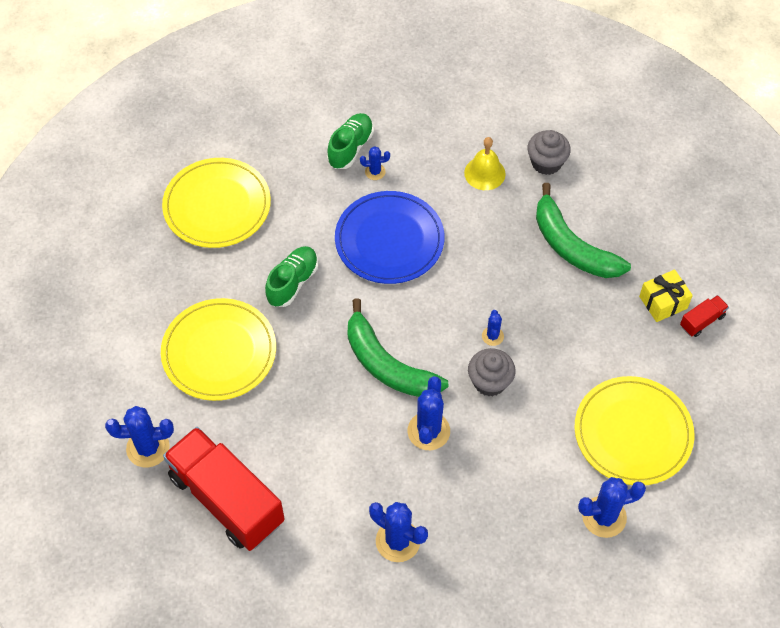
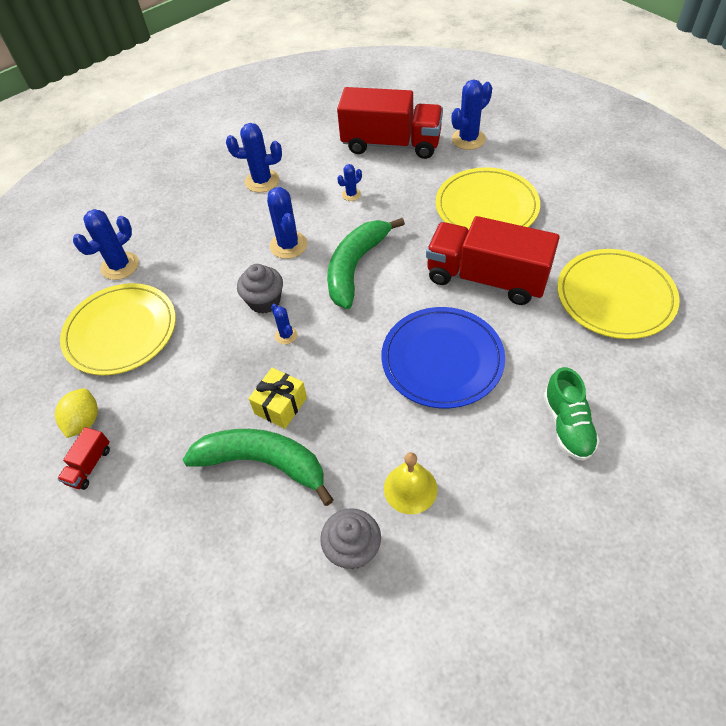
camera: 150 degrees right, 5 degrees down
(292, 282) = (486, 278): green shoe -> red truck
(375, 172) = (518, 415): blue cactus -> blue cactus (351, 194)
(387, 365) = (355, 267): green banana -> green banana turned 75 degrees counterclockwise
(663, 302) = (138, 461): yellow gift -> yellow gift (280, 405)
(695, 361) = (84, 421): none -> yellow lemon

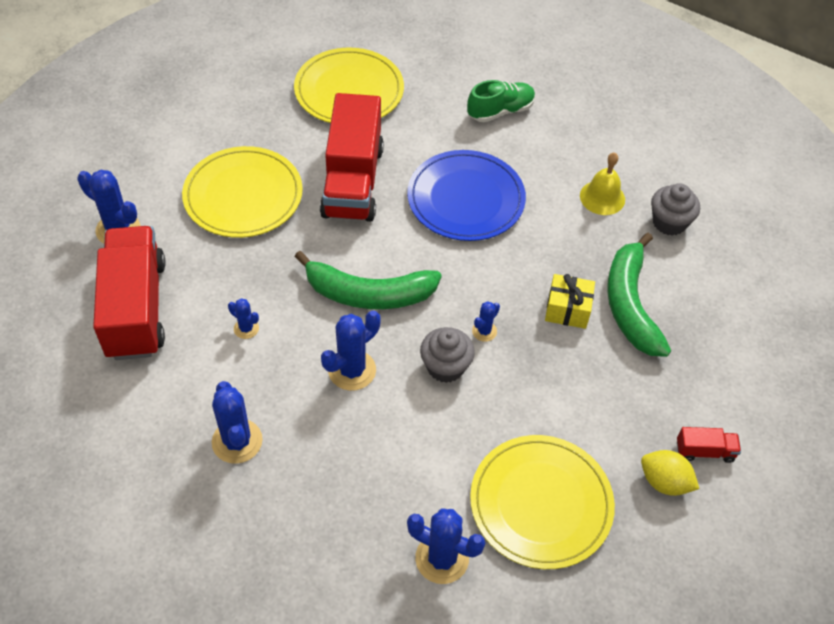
camera: 115 degrees left, 0 degrees up
(84, 421) = (664, 482): yellow lemon -> yellow lemon turned 45 degrees clockwise

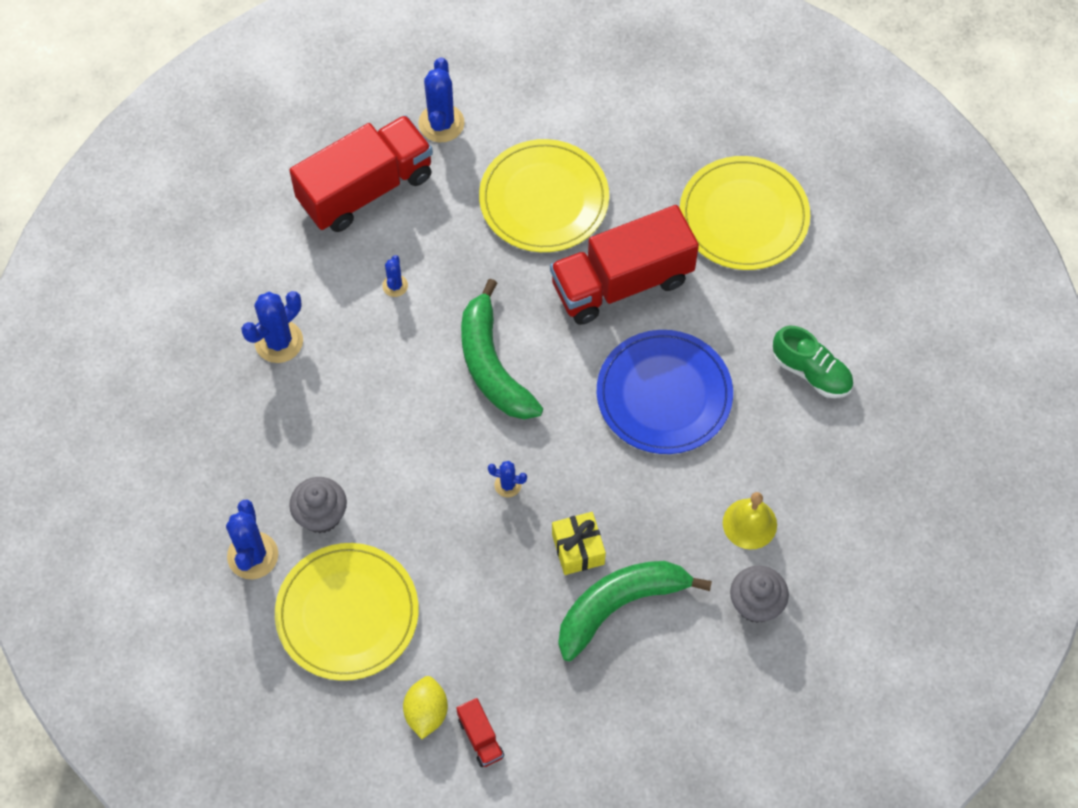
camera: 65 degrees right, 10 degrees up
(352, 370) = (399, 394): blue cactus -> none
(445, 367) = (448, 470): grey cupcake -> grey cupcake (321, 515)

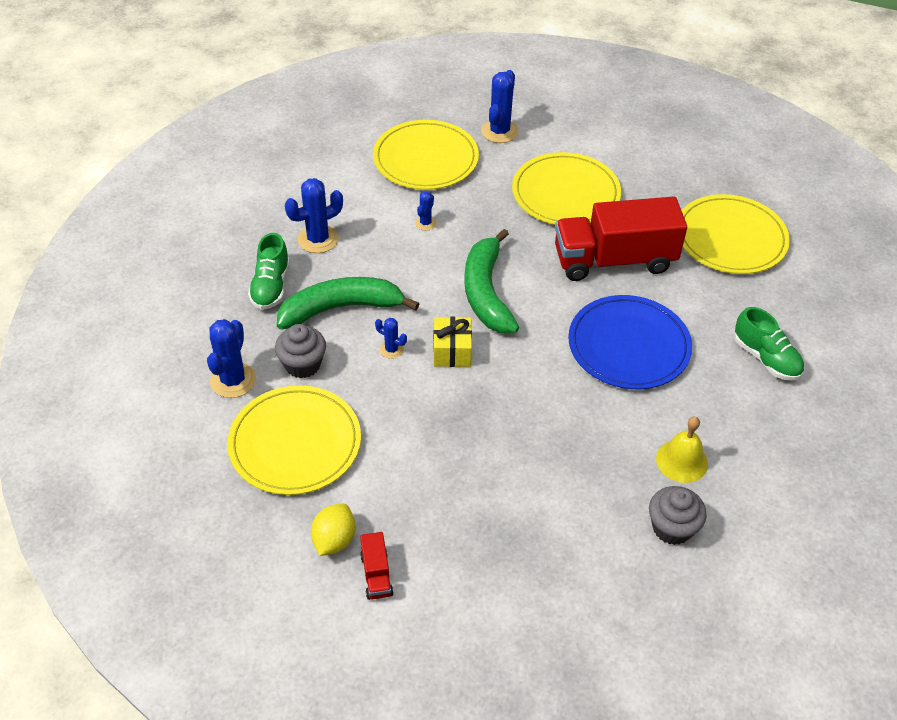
camera: 15 degrees right, 15 degrees down
(249, 422) = (271, 286): none -> green shoe
(366, 189) = (425, 159): red truck -> yellow plate
(507, 485) = (470, 380): blue cactus -> blue cactus (391, 349)
(578, 549) = (517, 443): yellow gift -> yellow gift (452, 351)
(619, 605) = (541, 497): green banana -> green banana (341, 308)

